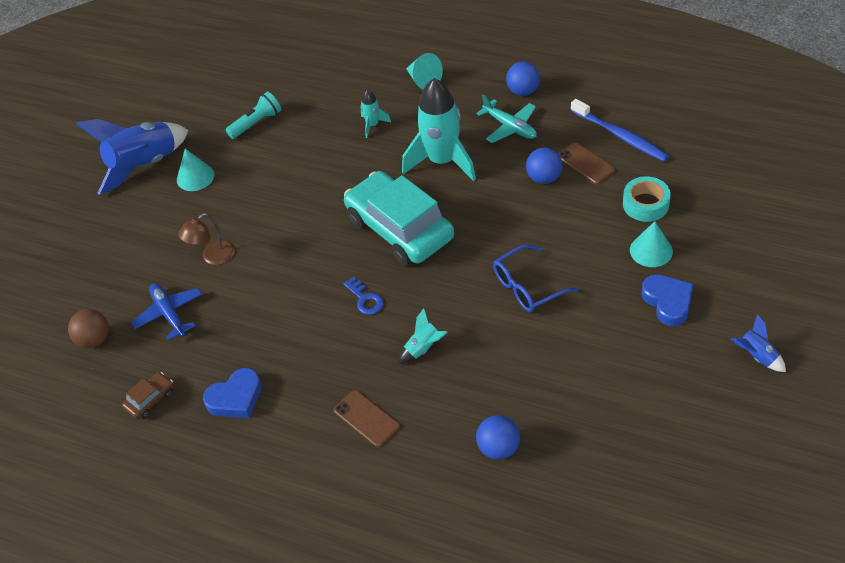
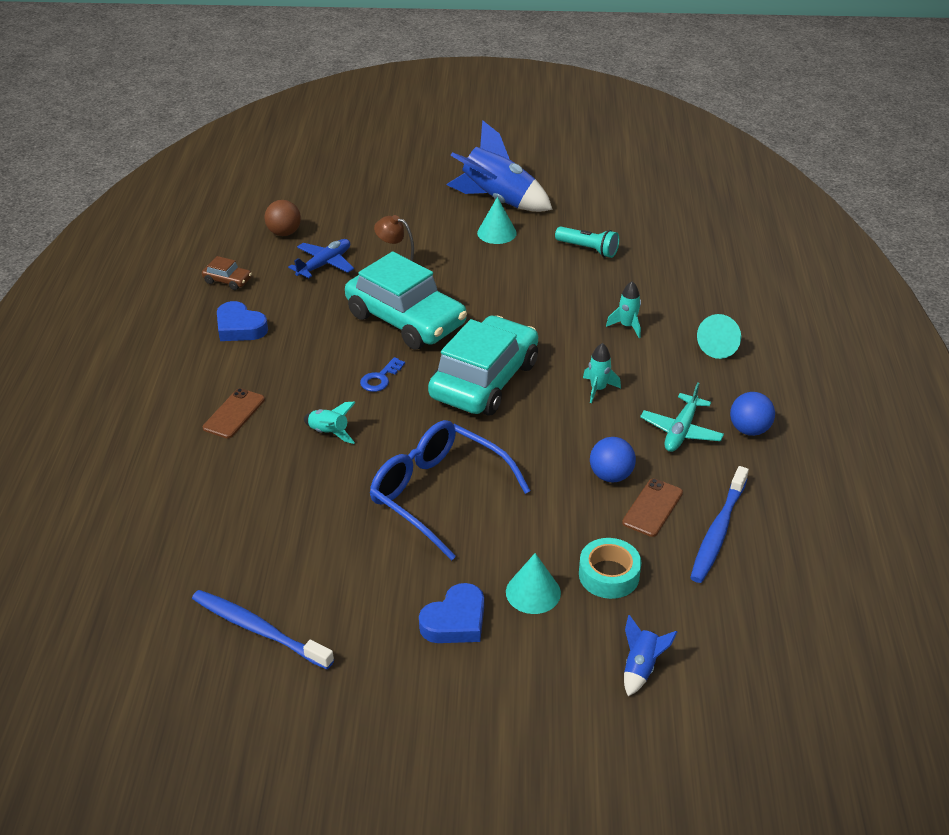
camera: 65 degrees right, 10 degrees down
(290, 266) = (406, 319): none -> turquoise car
(442, 161) = (598, 389): turquoise rocket -> turquoise rocket, size x0.45
(498, 448) = (216, 514): blue ball -> none
(527, 287) = (437, 494): blue glasses -> blue glasses, size x1.54
(645, 433) = (258, 629): none -> blue toothbrush
(757, 356) = (396, 721): blue rocket -> blue rocket (641, 667)

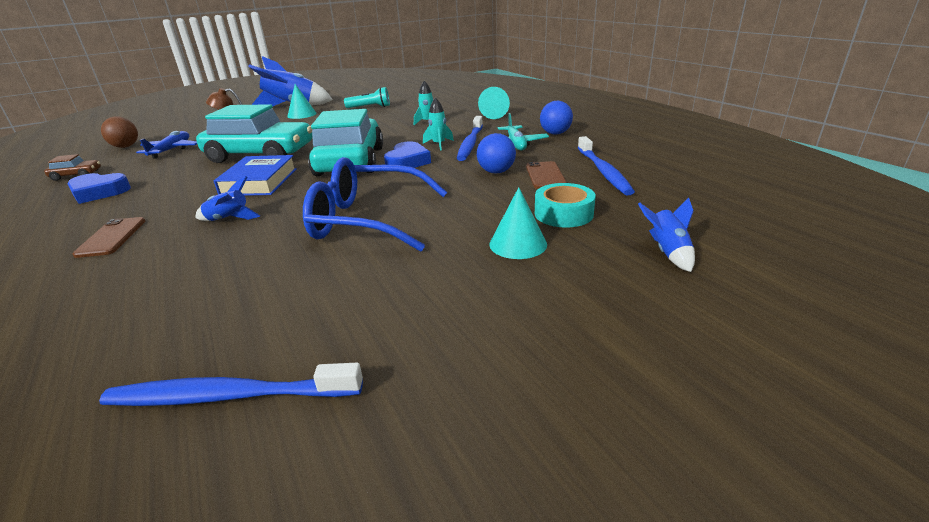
camera: 30 degrees left, 10 degrees down
(329, 433) = (229, 219): turquoise rocket -> blue rocket
(380, 378) = (259, 182): blue key -> blue book
(455, 621) = (470, 289): blue heart -> blue heart (407, 162)
(633, 405) = (470, 144): none -> blue toothbrush

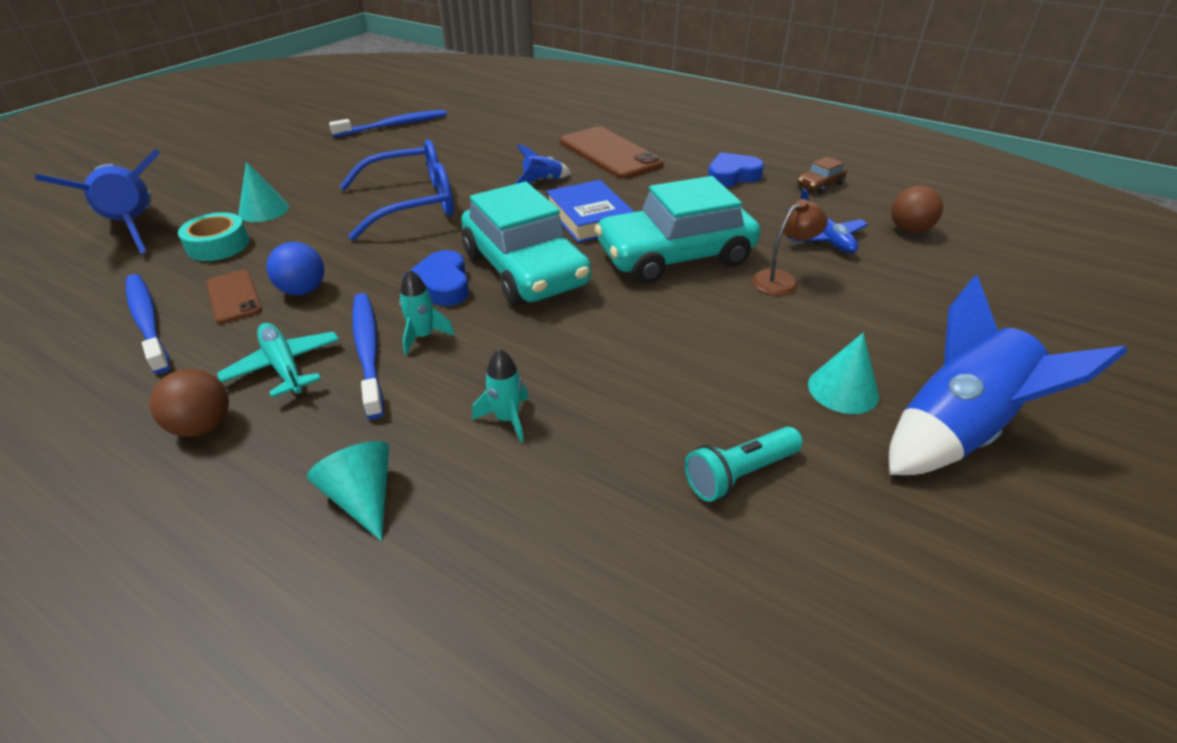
camera: 150 degrees right, 10 degrees up
(111, 237) = (610, 153): brown phone -> brown phone, size x1.84
(555, 133) = (203, 426): blue ball -> brown ball
(667, 252) = (134, 227): blue rocket -> blue rocket, size x2.22

